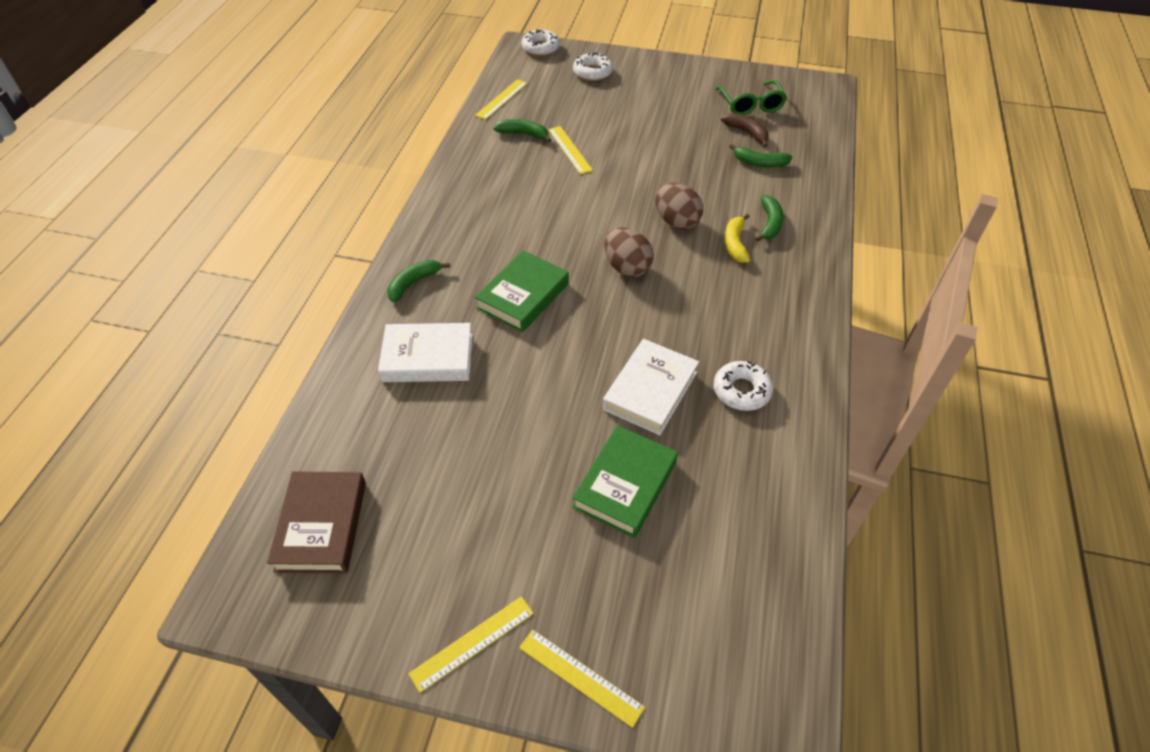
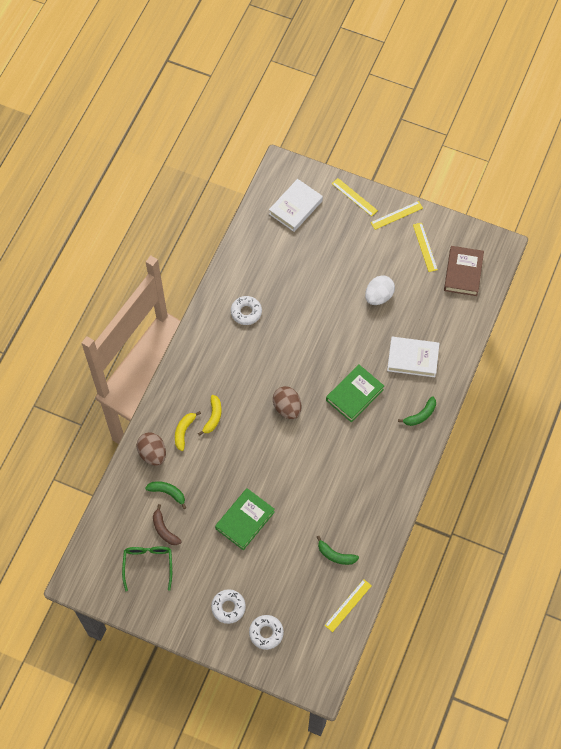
camera: 170 degrees left, 15 degrees up
(498, 453) = (378, 296): none -> white egg
(540, 48) = (305, 681): white donut -> white donut (228, 607)
(570, 149) = (303, 530): yellow ruler -> yellow ruler (425, 247)
(625, 485) = (319, 271): green book -> green book (245, 520)
(650, 391) = (294, 319): white book -> white book (295, 207)
(676, 221) = (245, 443): brown egg -> brown egg (152, 453)
(769, 223) = (184, 431): green banana -> yellow banana

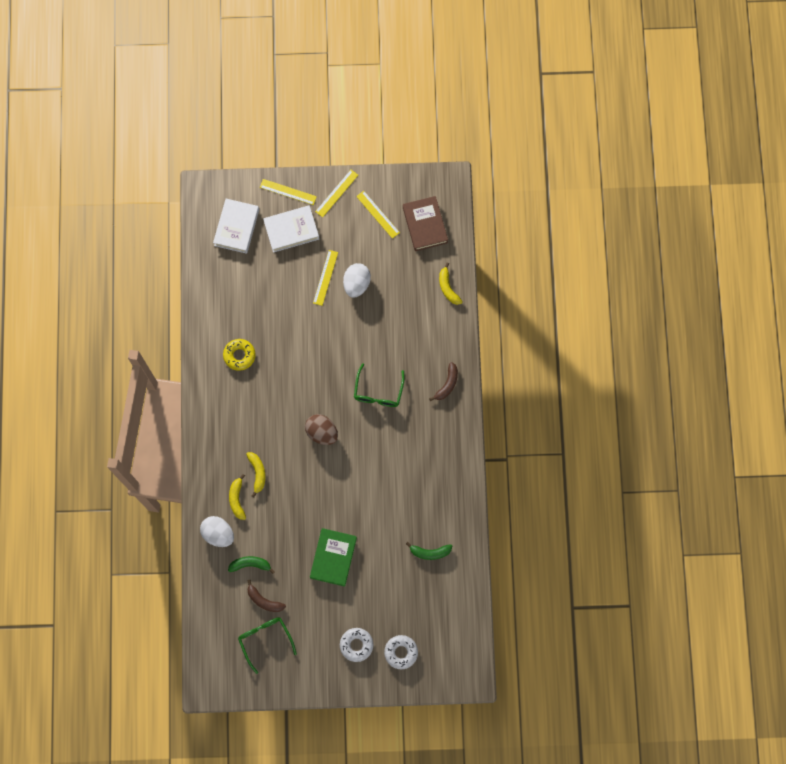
camera: 25 degrees left, 10 degrees up
(152, 453) = (218, 534): brown egg -> white egg
(246, 312) = (239, 355): white donut -> yellow donut
(348, 605) = (462, 593): yellow ruler -> yellow ruler (325, 277)
(354, 395) = (378, 392): green book -> green glasses
(412, 359) = (415, 332): white book -> white book (291, 230)
(420, 415) = (447, 384): green banana -> brown banana
(459, 333) = (448, 287): none -> yellow banana

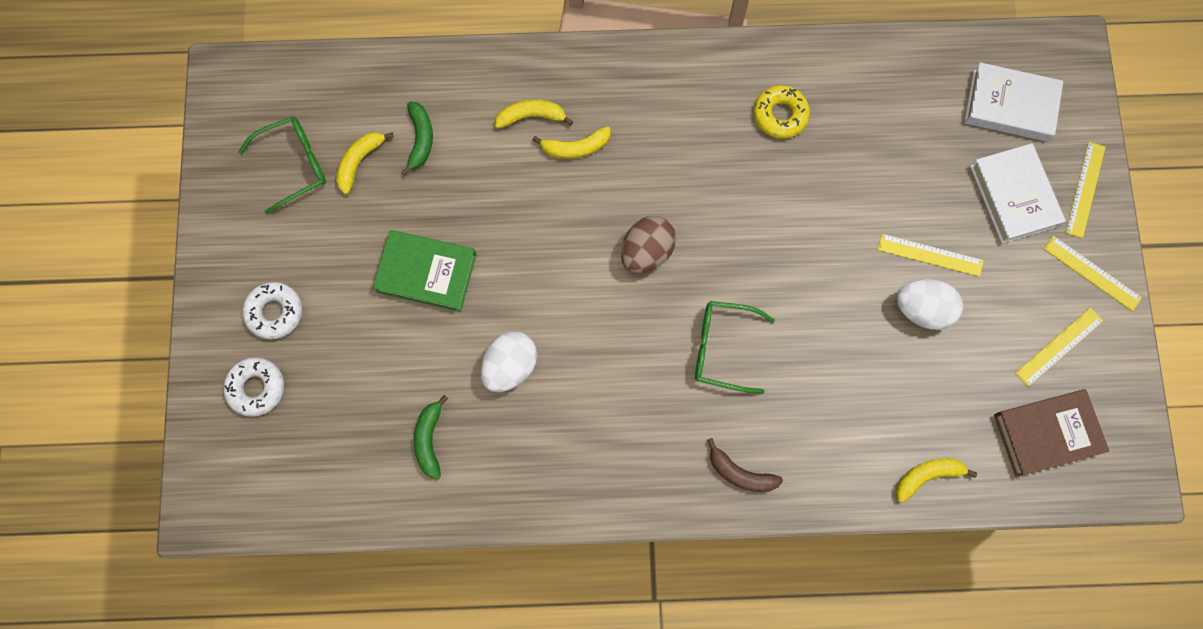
camera: 90 degrees right, 0 degrees up
(218, 534) = (474, 88): white egg -> white egg (510, 366)
(264, 600) = (359, 161): brown banana -> yellow banana

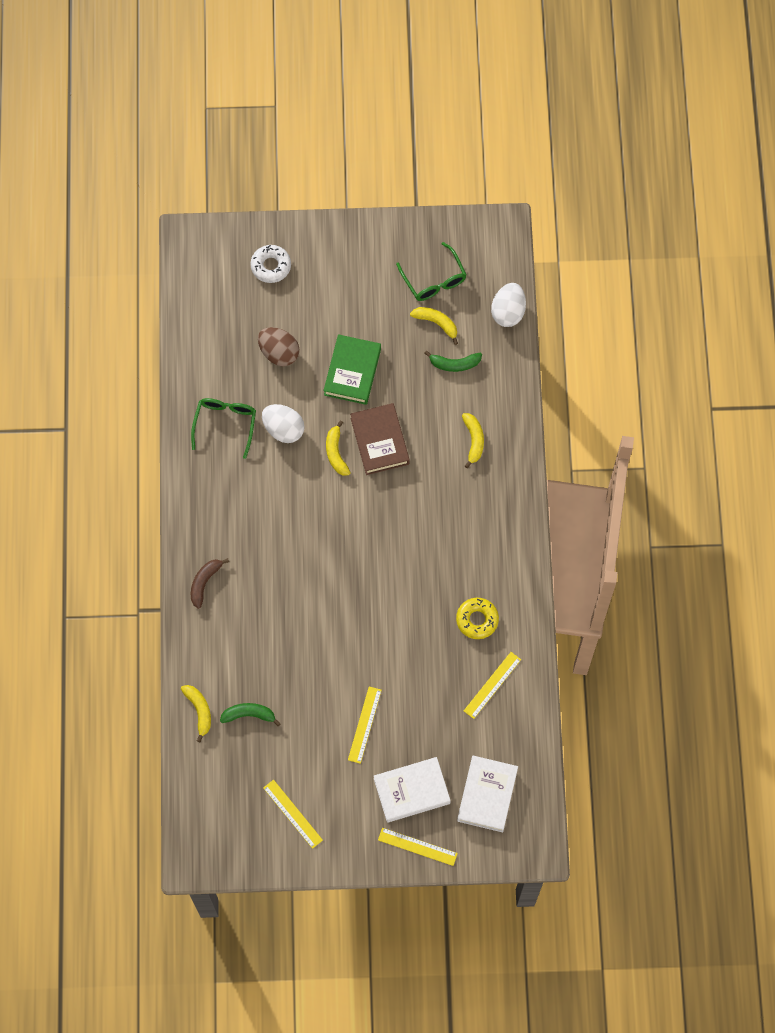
camera: 90 degrees right, 5 degrees down
(274, 312) = (324, 274): white donut -> none
(429, 439) = (233, 378): green banana -> green banana (249, 715)
(575, 148) = (449, 472): yellow banana -> yellow banana (336, 452)
(647, 252) = (367, 521): brown egg -> brown egg (279, 353)
(722, 348) = (294, 573): green glasses -> green glasses (225, 424)
(922, 309) = (322, 716): white egg -> white egg (508, 312)
(1046, 433) = (228, 798): brown book -> brown book (379, 441)
(1092, 273) = (349, 844): yellow ruler -> yellow ruler (492, 685)

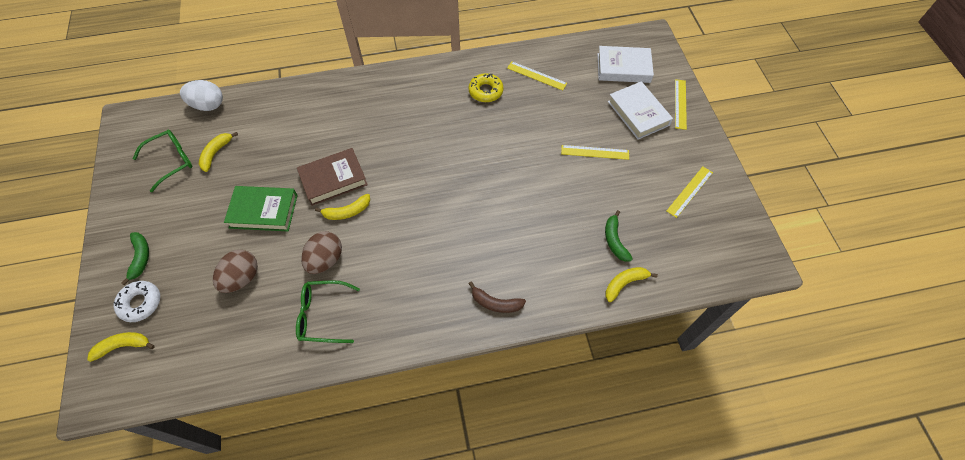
camera: 100 degrees left, 10 degrees down
(283, 429) = (325, 260): white egg -> brown egg
(454, 364) = (257, 135): green banana -> green banana (140, 258)
(473, 440) = (329, 113): yellow banana -> yellow banana (123, 346)

